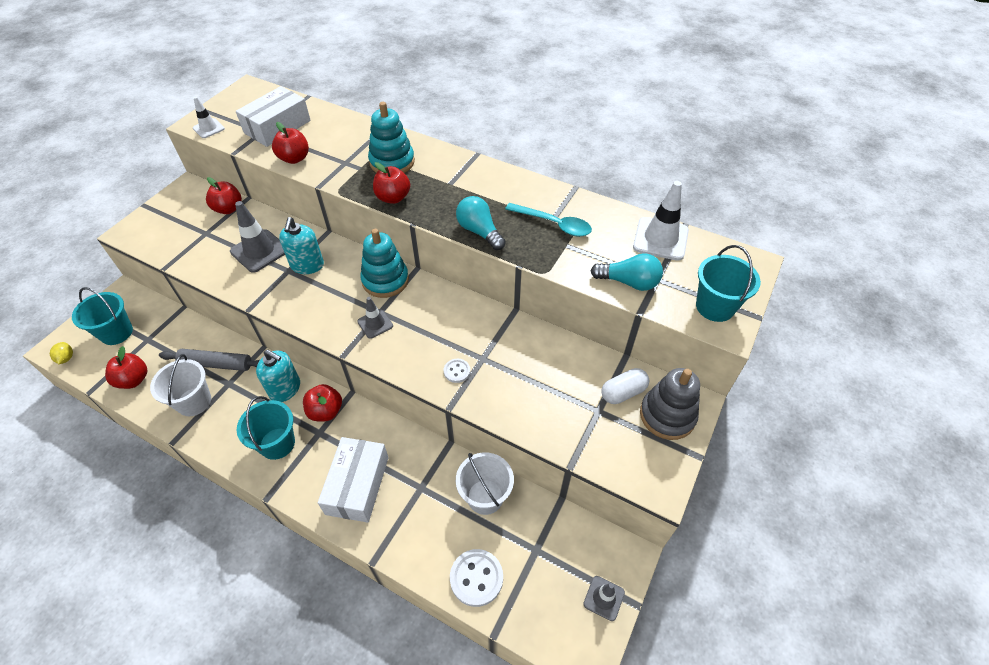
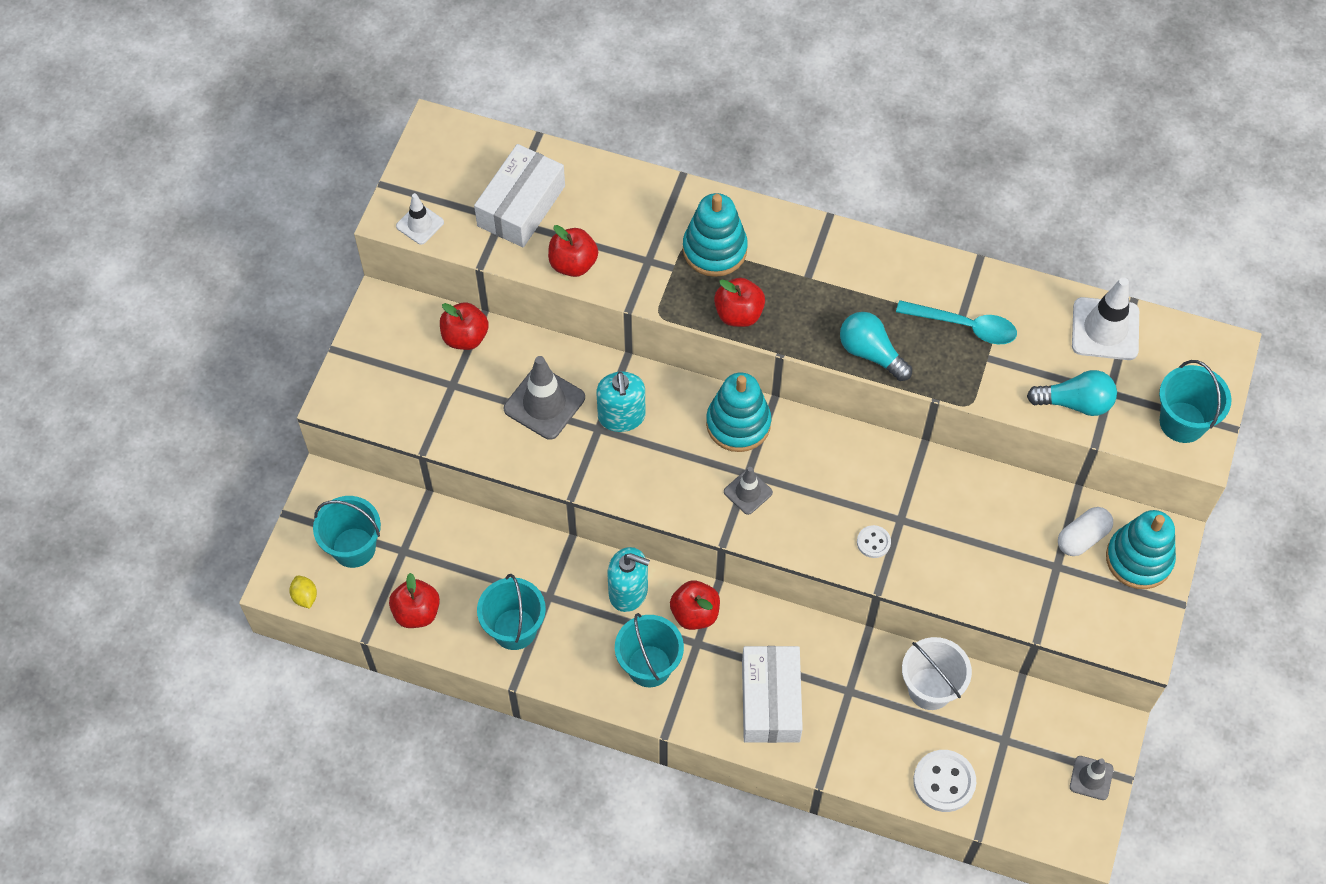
camera: 10 degrees left, 10 degrees up
(194, 401) = (514, 629): white bucket -> turquoise bucket
(216, 364) = (519, 571): grey rolling pin -> none
(667, 415) = (1139, 559): grey stacking toy -> turquoise stacking toy

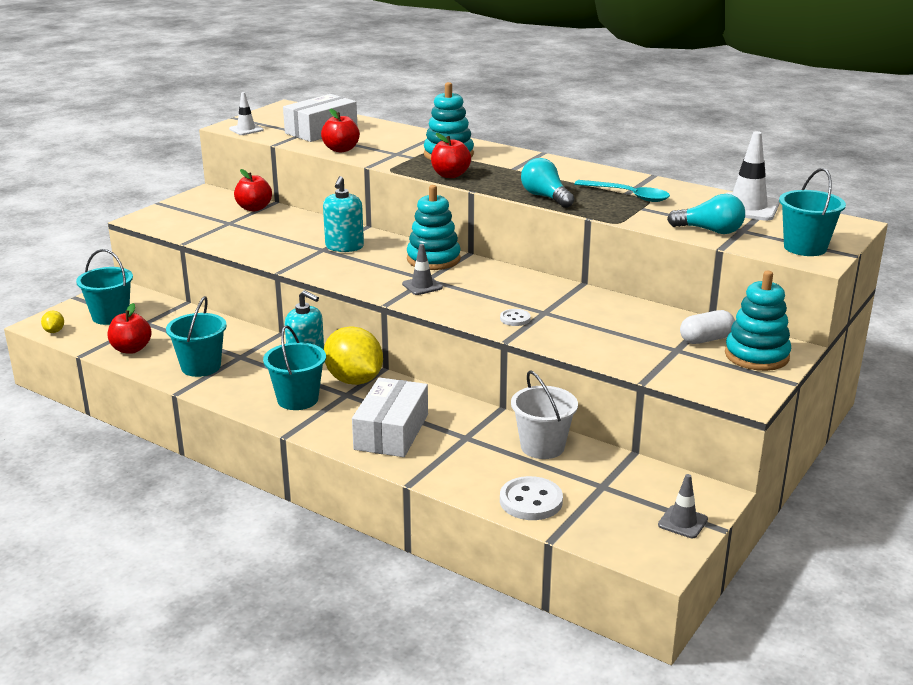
camera: 15 degrees right, 35 degrees down
(544, 403) = (290, 236): grey traffic cone -> none
(695, 613) = (354, 380): red apple -> yellow lemon

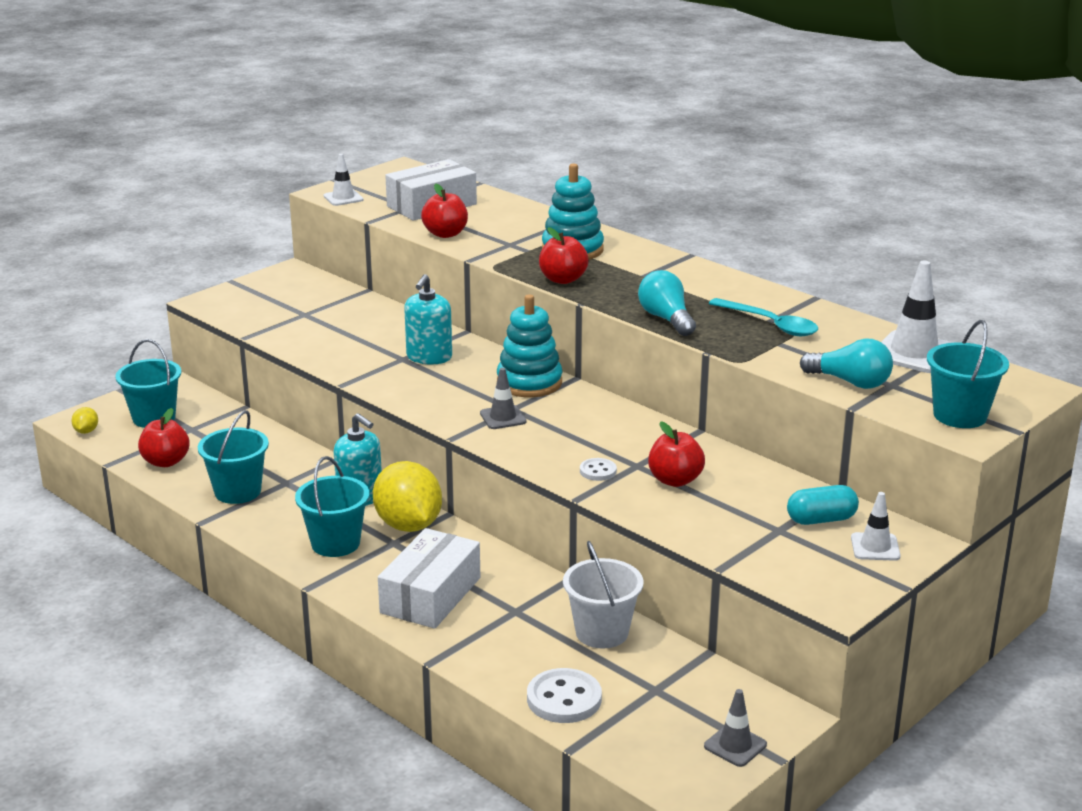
camera: 10 degrees right, 0 degrees up
(254, 208) = (340, 296): red apple -> red apple (675, 480)
(706, 339) = (821, 519): white capsule -> turquoise capsule
(756, 355) = (875, 547): turquoise stacking toy -> white traffic cone

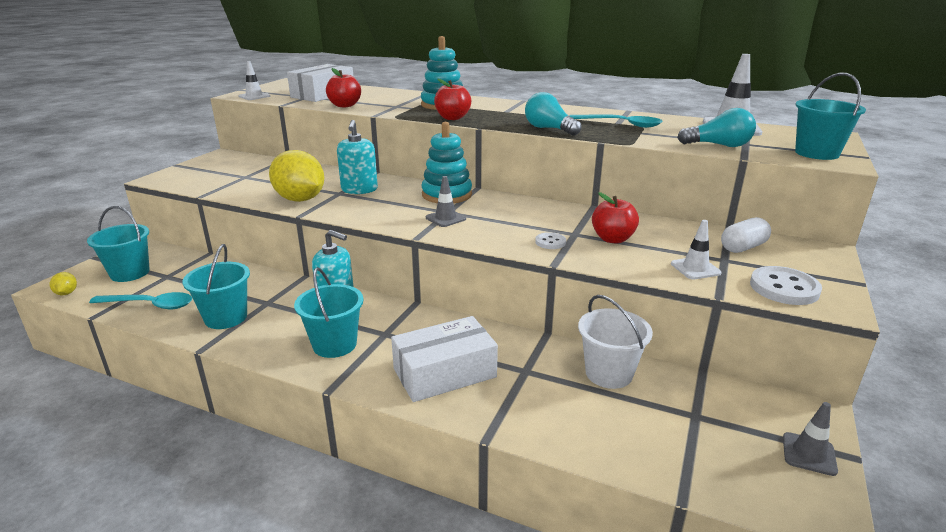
camera: 20 degrees left, 0 degrees up
(166, 462) = (150, 305): red apple -> turquoise spoon
(408, 525) = (389, 317): yellow lemon -> yellow lemon (300, 199)
(430, 595) = (444, 373): white box -> white box turned 60 degrees clockwise
(564, 699) = (631, 446): white button -> white button (784, 288)
(821, 519) = (743, 247): turquoise capsule -> white capsule
(875, 547) = (802, 259): white traffic cone -> white traffic cone (695, 268)

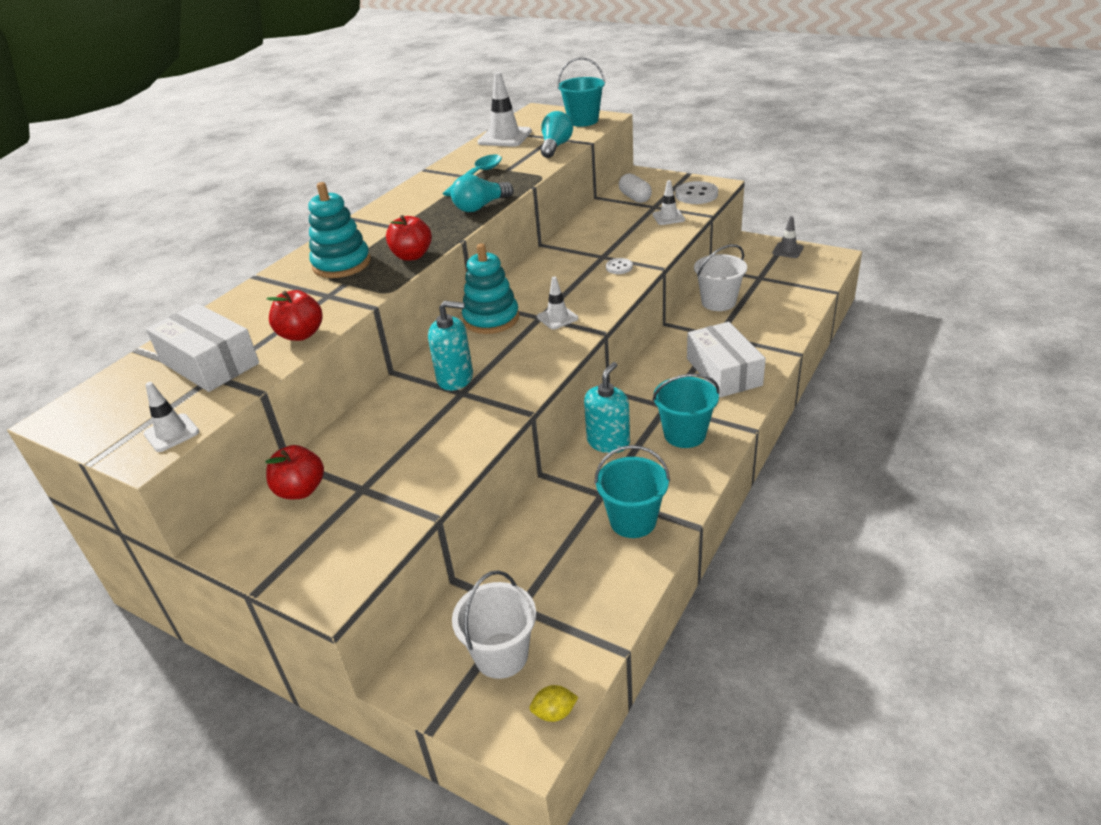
camera: 80 degrees left, 10 degrees up
(130, 273) = (501, 655): turquoise bucket -> white bucket
(150, 305) = (598, 600): turquoise spoon -> none
(300, 199) = (476, 420): yellow lemon -> none
(445, 218) = (557, 318): grey traffic cone -> white traffic cone
(612, 239) = (615, 241): red apple -> red apple (301, 490)

